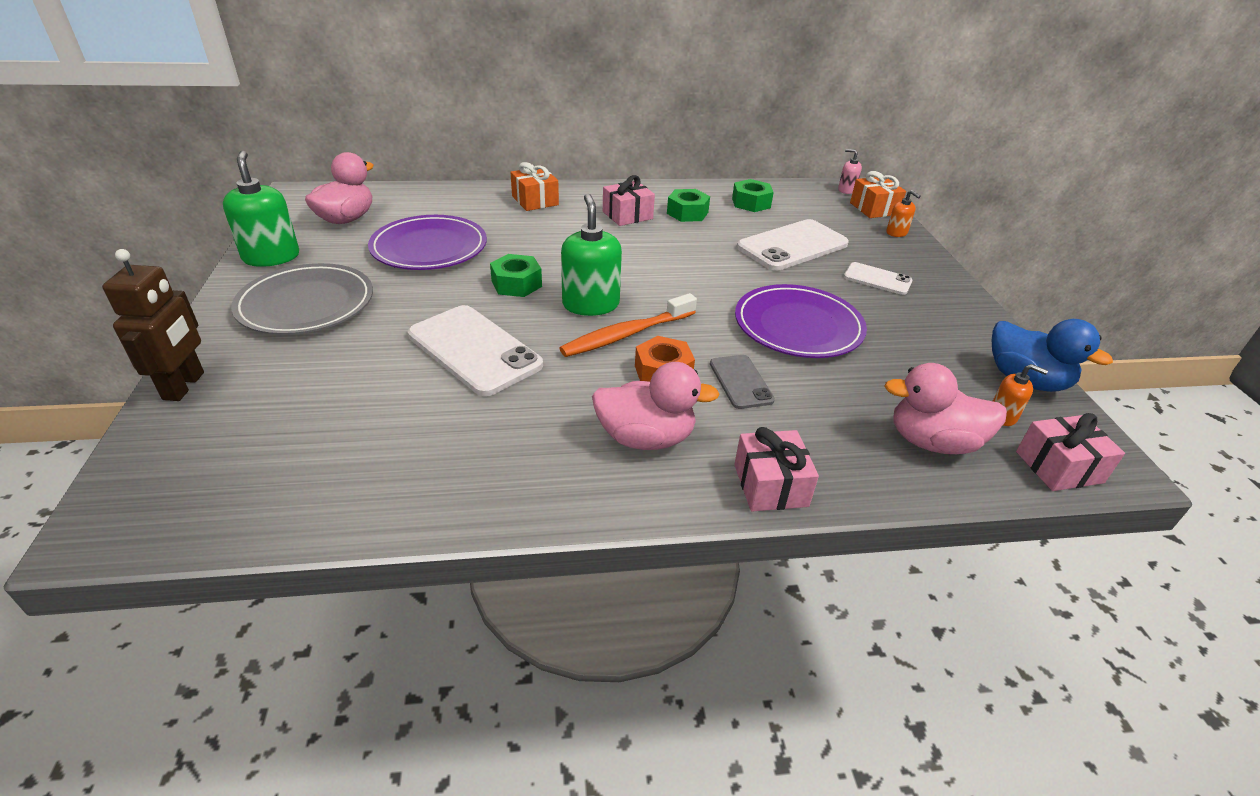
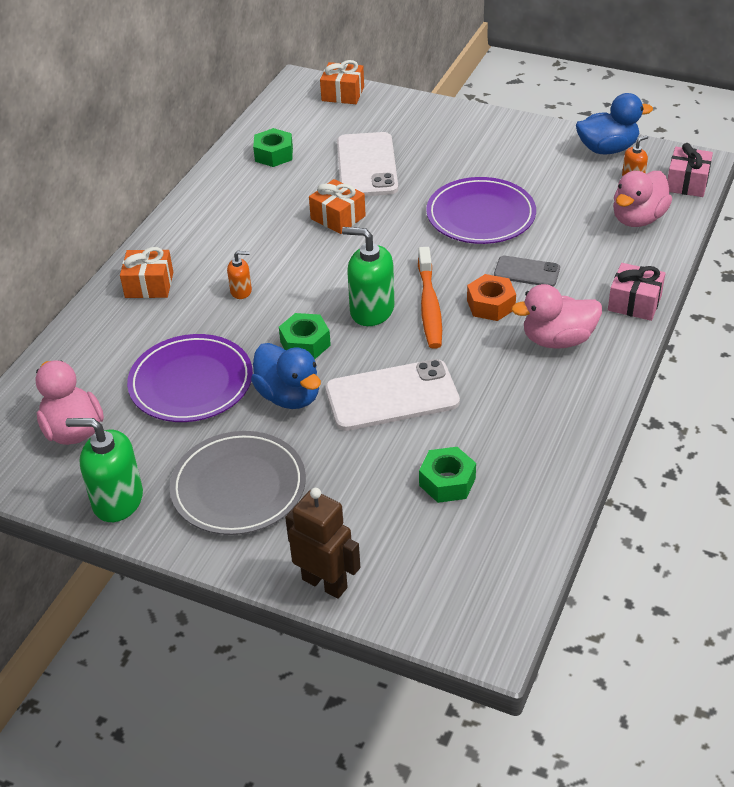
camera: 55 degrees left, 5 degrees up
(440, 295) = (289, 396): none -> blue duck
(627, 215) = (233, 236): pink gift -> none
(646, 438) = (557, 340): pink duck -> pink duck turned 135 degrees counterclockwise
(687, 213) = (260, 198): green nut -> green nut (447, 482)
(703, 252) = (338, 217): none -> orange gift
(846, 190) = (297, 91): pink soap dispenser -> none
(877, 279) = (448, 147): white phone -> none
(896, 233) = (391, 103): orange soap dispenser -> orange soap dispenser (241, 291)

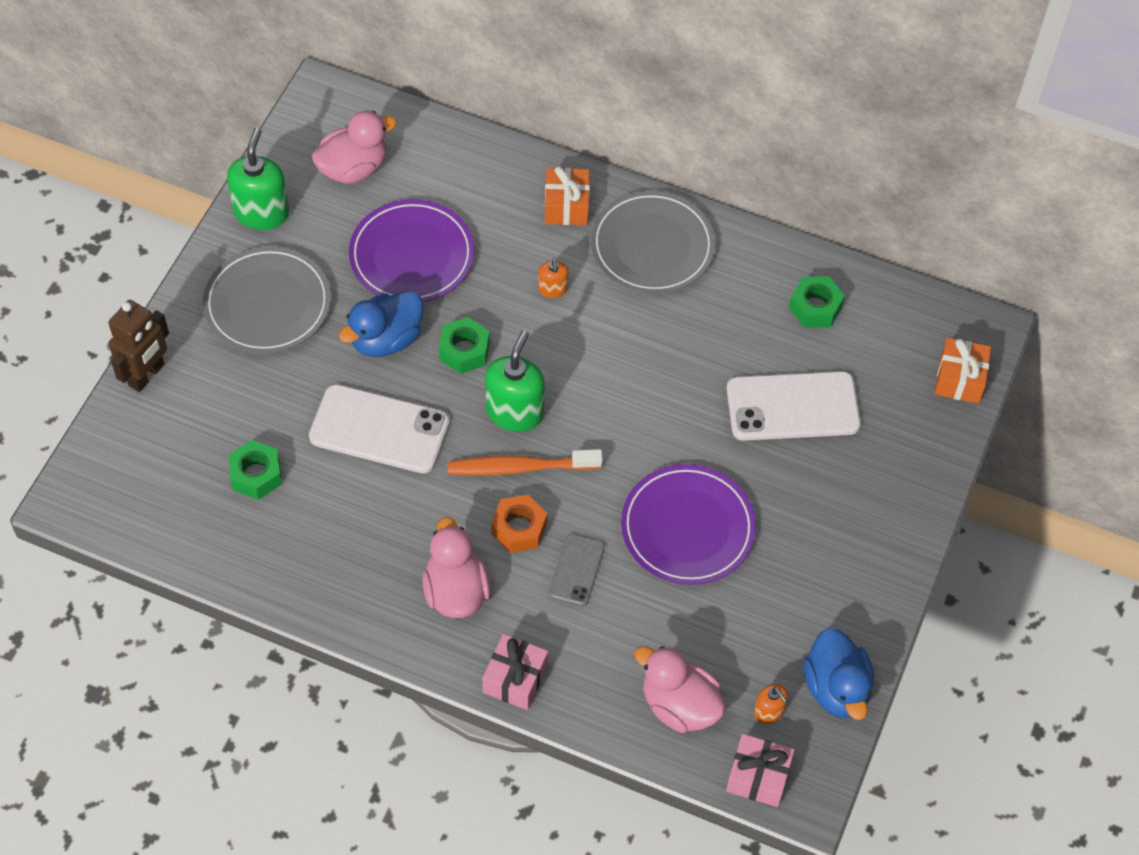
camera: 85 degrees right, 15 degrees up
(202, 235) = (652, 246): none -> grey plate
(338, 217) = (685, 377): orange gift -> none
(392, 396) = (379, 429): white phone -> white phone turned 60 degrees counterclockwise

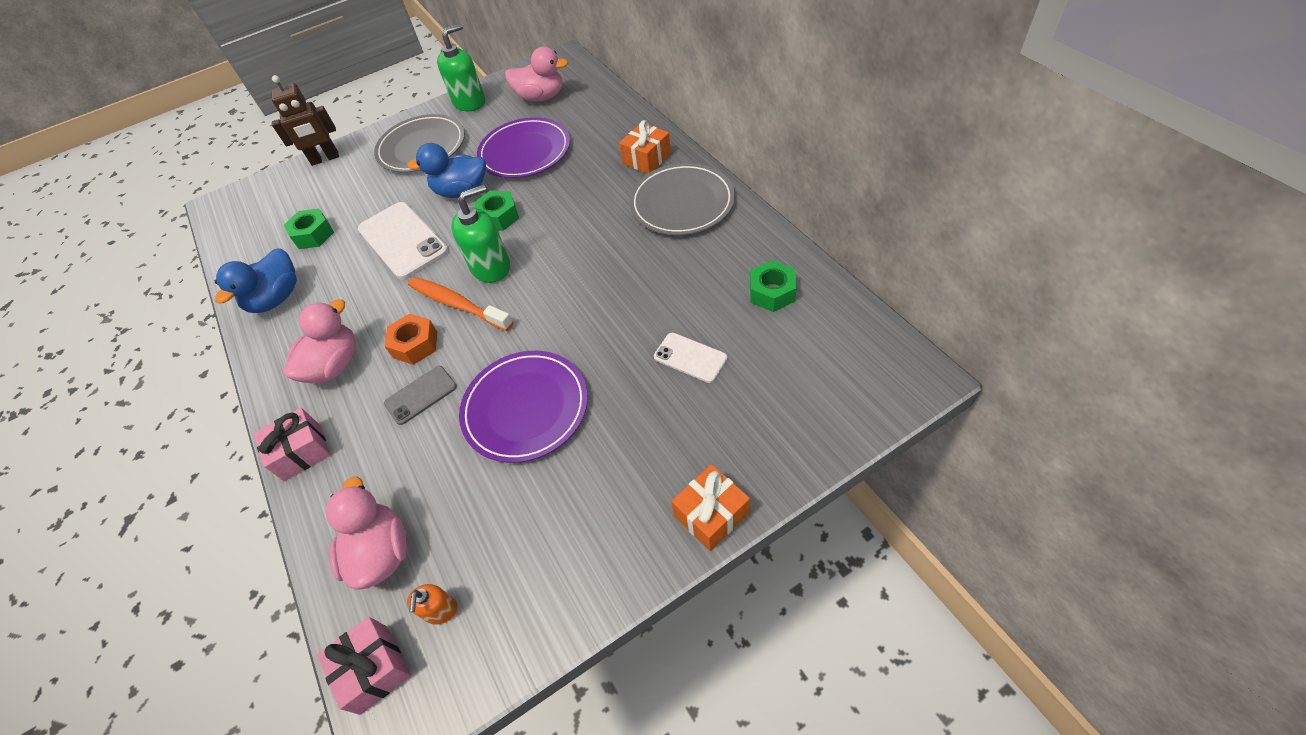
camera: 45 degrees right, 5 degrees down
(553, 289) = (590, 203): orange soap dispenser -> none
(793, 407) = (690, 358): white phone -> white phone, size x0.55
(836, 688) = (514, 629): blue duck -> blue duck (276, 298)
(959, 379) = (860, 406): orange gift -> orange gift (711, 514)

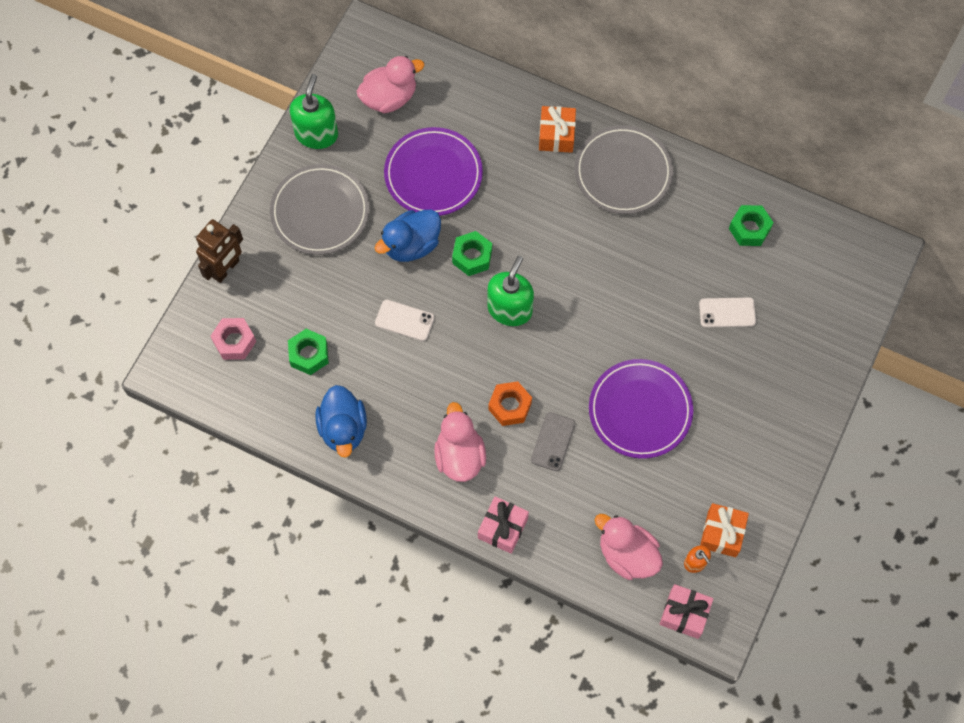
camera: 40 degrees left, 15 degrees up
(278, 205) = (234, 342): none -> pink nut
(403, 240) = (404, 320): white phone -> white phone, size x0.55
(457, 304) = (512, 356): orange toothbrush -> none
(711, 514) = (814, 415): orange gift -> orange gift (722, 533)

